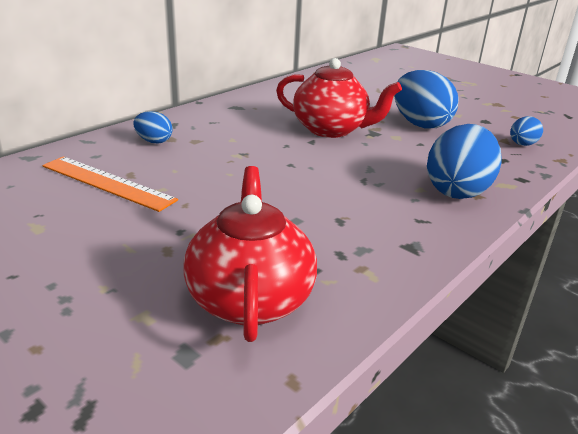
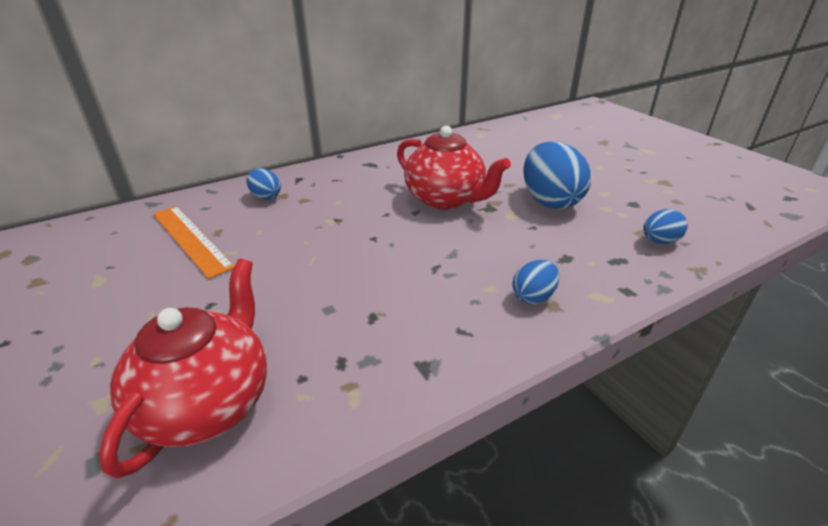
camera: 20 degrees right, 5 degrees up
(457, 191) = (533, 297): blue egg -> blue egg, size x0.51

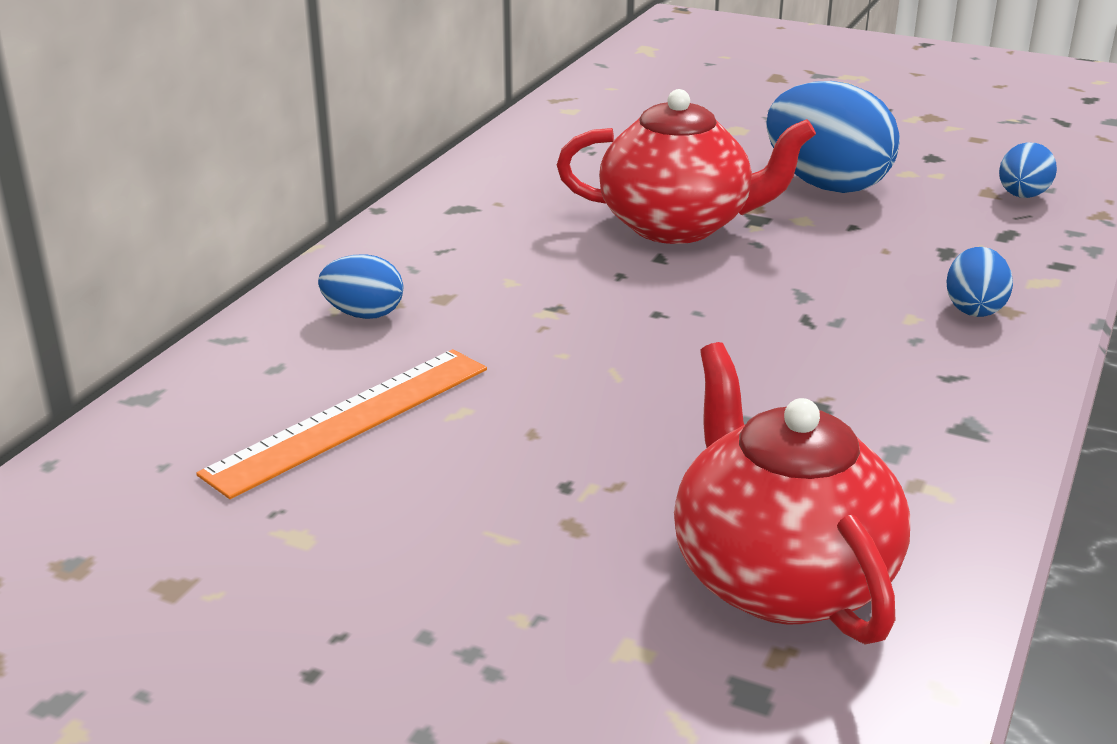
camera: 35 degrees left, 5 degrees down
(190, 239) = (350, 420): orange ruler -> orange ruler turned 60 degrees counterclockwise

